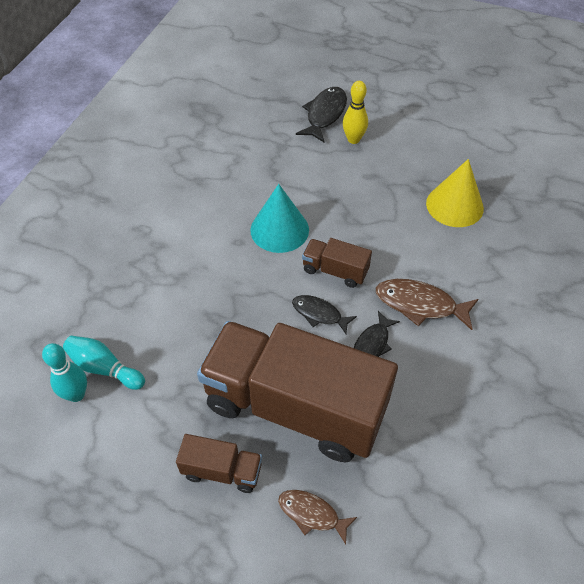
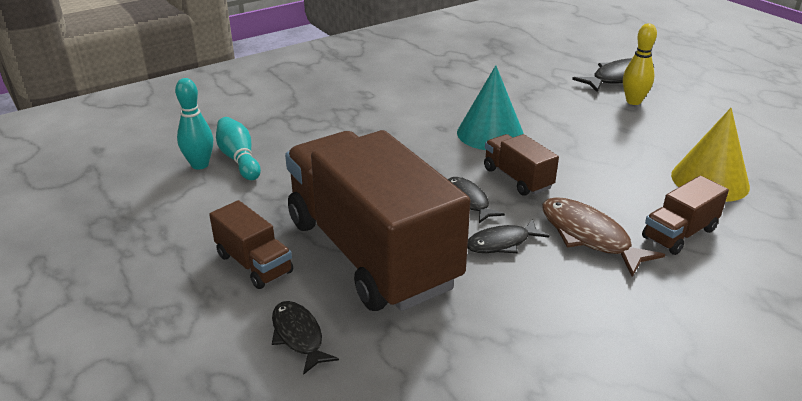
camera: 35 degrees right, 20 degrees down
(312, 514) = (298, 336): brown fish -> black fish
(469, 270) = (679, 233): none -> brown truck

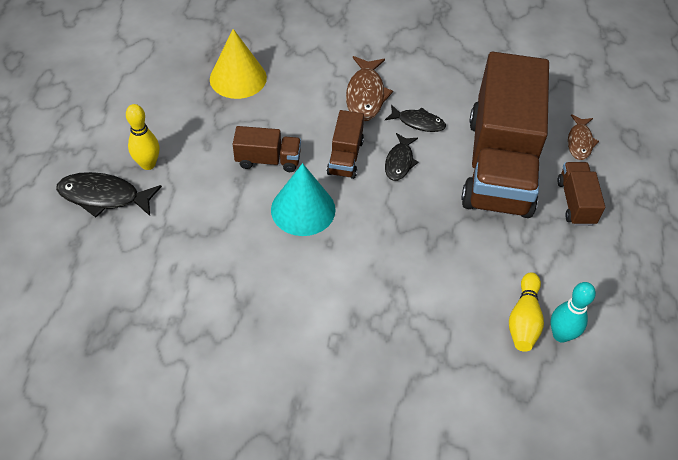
camera: 140 degrees left, 20 degrees up
(239, 159) = (524, 320): turquoise bowling pin -> yellow bowling pin
(298, 336) = (579, 142): black fish -> brown fish
(679, 233) = (317, 66): brown truck -> brown truck (268, 160)

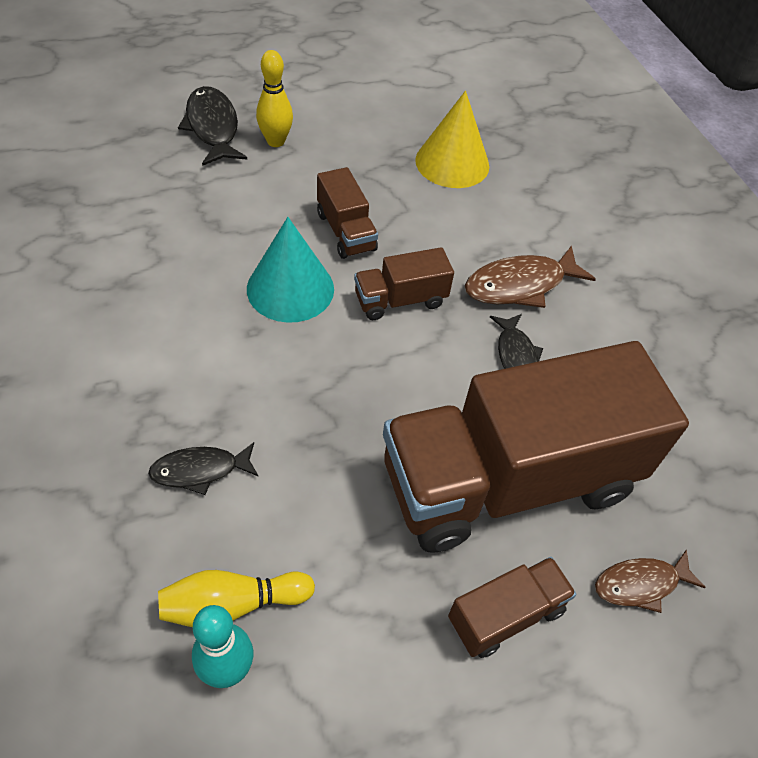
camera: 60 degrees right, 0 degrees up
(399, 162) = (431, 359): black fish -> black fish (200, 470)

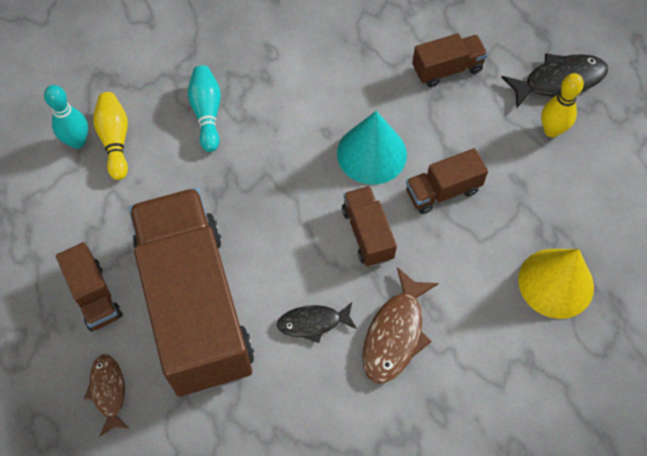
camera: 95 degrees right, 10 degrees up
(177, 211) = (447, 69): none -> brown truck
(200, 470) = (207, 113): black fish -> turquoise bowling pin
(520, 285) = (395, 334): brown fish -> brown fish turned 135 degrees counterclockwise

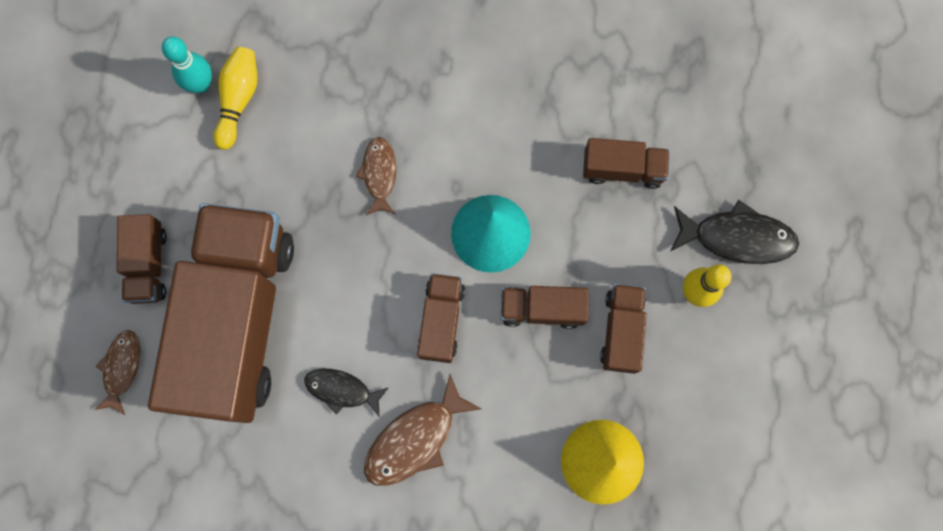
camera: 25 degrees right, 15 degrees up
(207, 113) = (344, 109): turquoise bowling pin -> none
(259, 148) = (379, 174): none -> brown fish
(513, 181) = (621, 331): none -> brown truck

